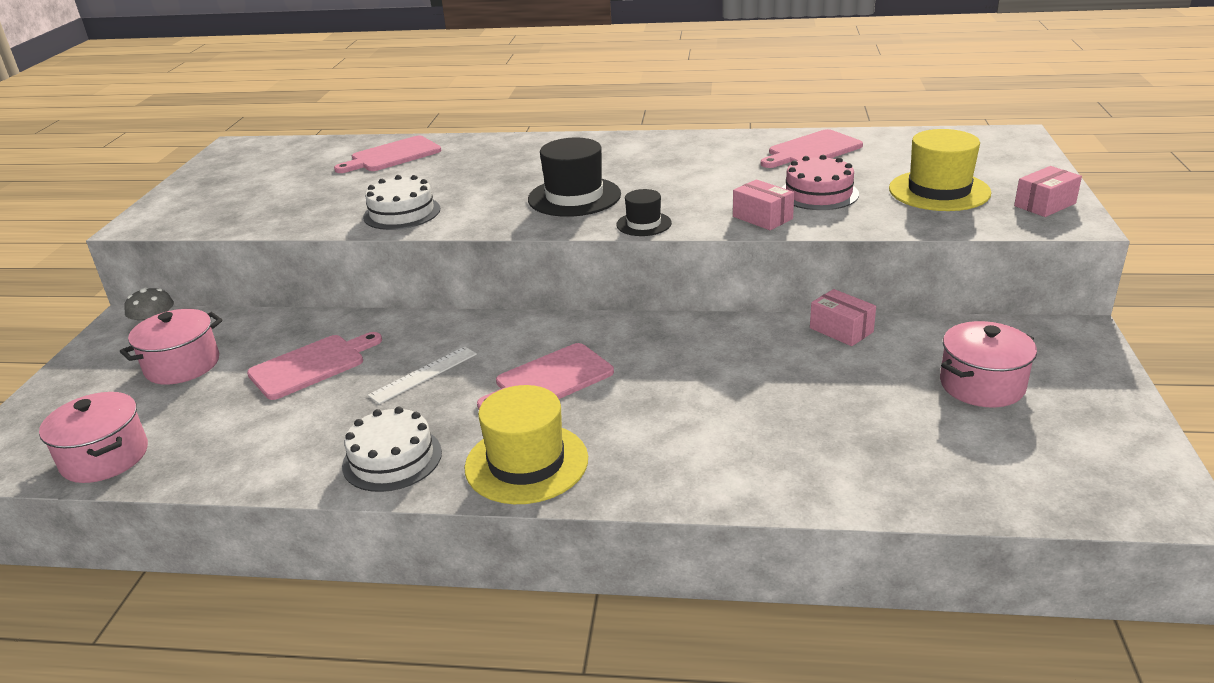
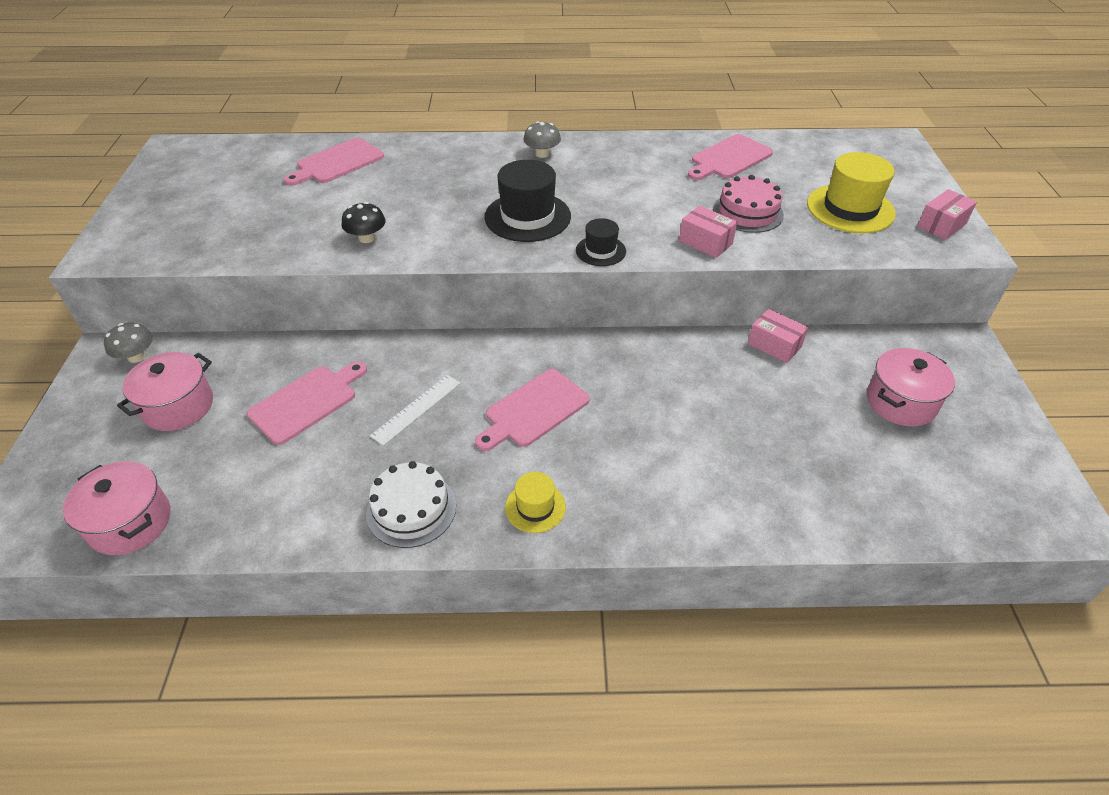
camera: 10 degrees left, 15 degrees up
(402, 213) = (367, 238): white cake -> black mushroom
(526, 463) = (535, 507): yellow hat -> yellow hat, size x0.55
(606, 148) = (542, 154): none -> grey mushroom

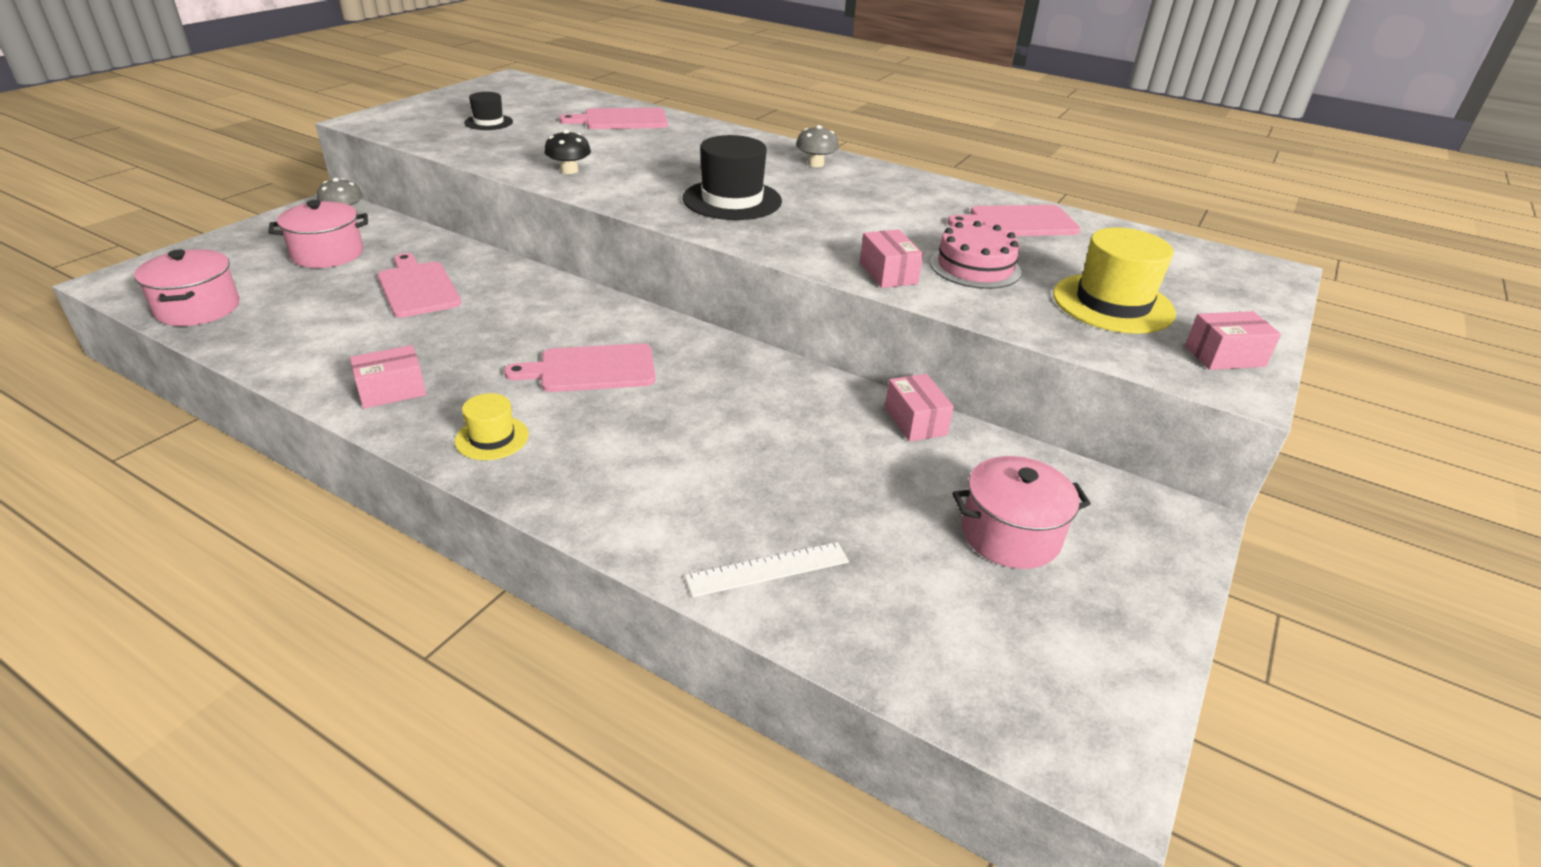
camera: 30 degrees right, 10 degrees down
(307, 402) = (418, 287): pink cutting board -> pink cutting board turned 105 degrees counterclockwise
(411, 509) = (392, 391): white cake -> pink box
(416, 409) = (494, 327): white ruler -> white ruler (767, 569)
(600, 251) = (765, 244): black hat -> black hat (488, 122)

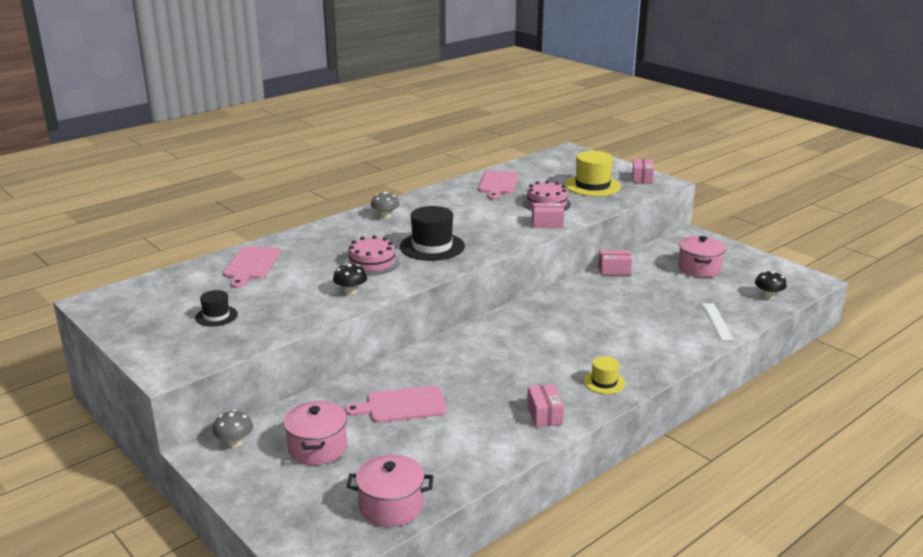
camera: 70 degrees left, 10 degrees down
(591, 369) = (539, 347): pink cutting board -> none
(659, 172) = (372, 262): none -> pink cake
(946, 660) = (768, 295): none -> black mushroom

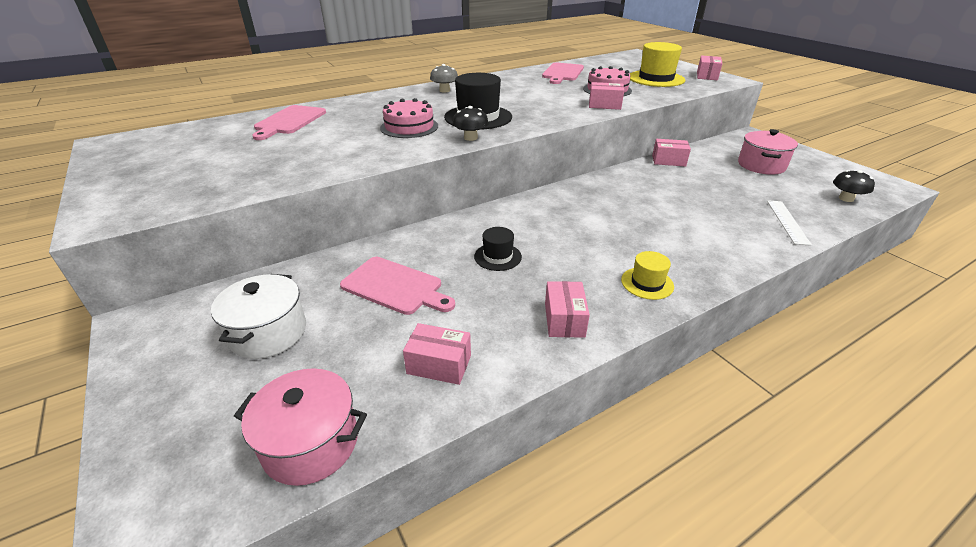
camera: 10 degrees right, 10 degrees up
(216, 316) = (213, 165): black hat -> black hat (497, 257)
(234, 442) = (180, 313): grey mushroom -> none
(317, 448) = (268, 333): pink pot -> white pot
(350, 291) = (370, 151): black mushroom -> black mushroom (470, 138)
(402, 405) = (395, 287): pink cutting board -> pink cutting board turned 150 degrees counterclockwise
(460, 453) = (439, 364): none -> pink box

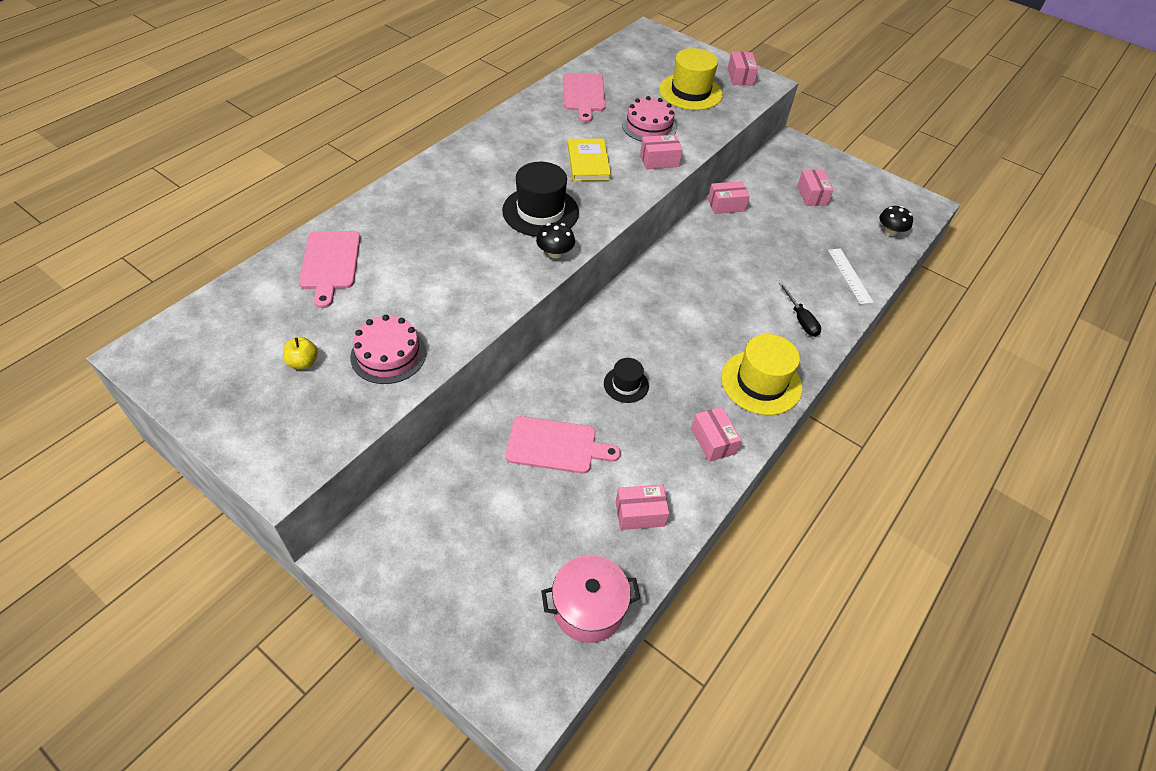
camera: 25 degrees left, 15 degrees up
(206, 163) = (303, 362): none -> yellow apple
(268, 333) = (480, 528): white pot -> none
(409, 127) = (477, 246): pink cake -> pink cake (388, 354)
(444, 90) = (469, 160): grey mushroom -> none
(540, 100) = (588, 162): none -> yellow book
(647, 283) = (761, 382): yellow hat -> yellow hat, size x1.81
(716, 243) = (800, 319): none -> black screwdriver
(761, 165) = (812, 195): pink pot -> pink box

